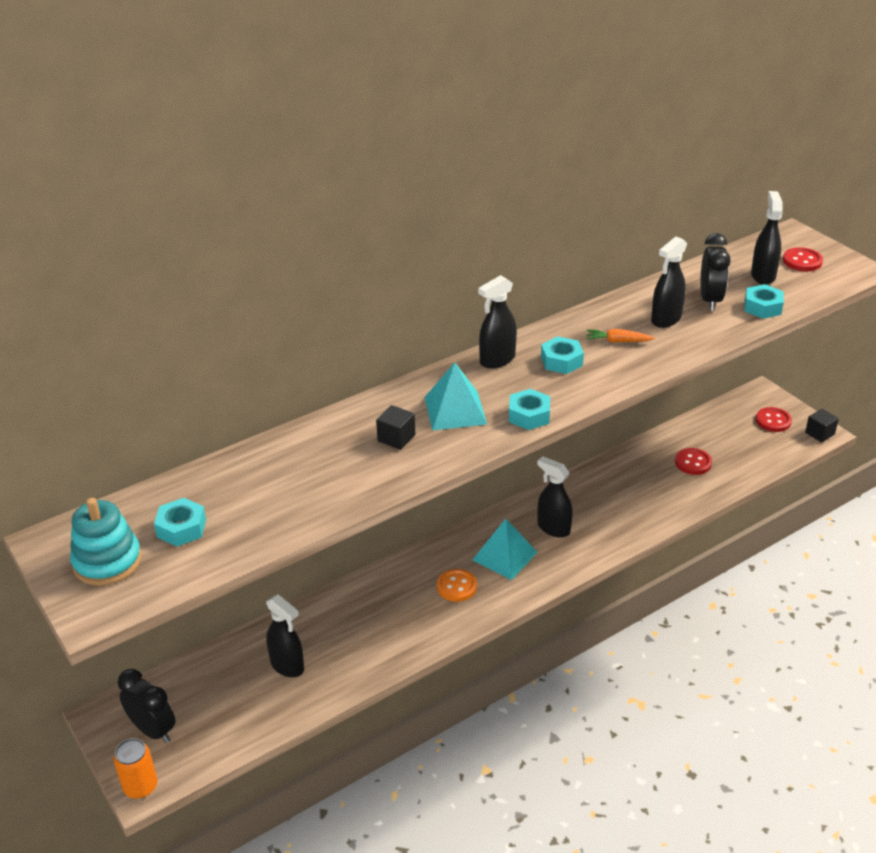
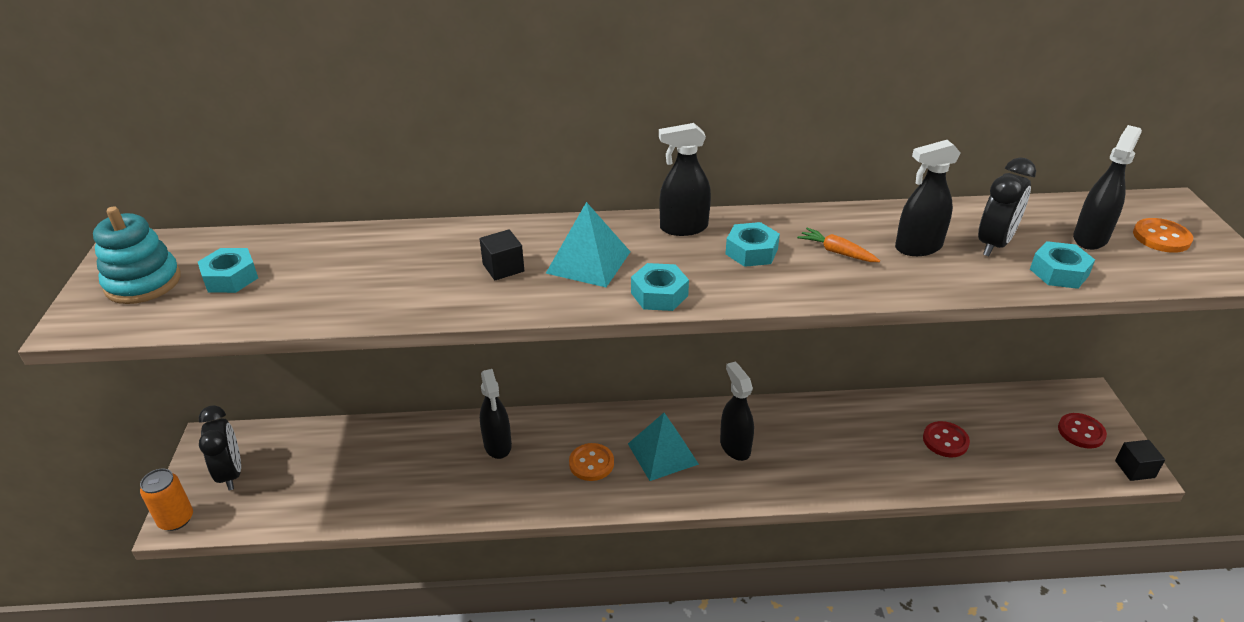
camera: 30 degrees right, 0 degrees up
(287, 666) = (381, 468): black spray bottle -> black spray bottle (497, 445)
(802, 261) = (1161, 237): red button -> orange button

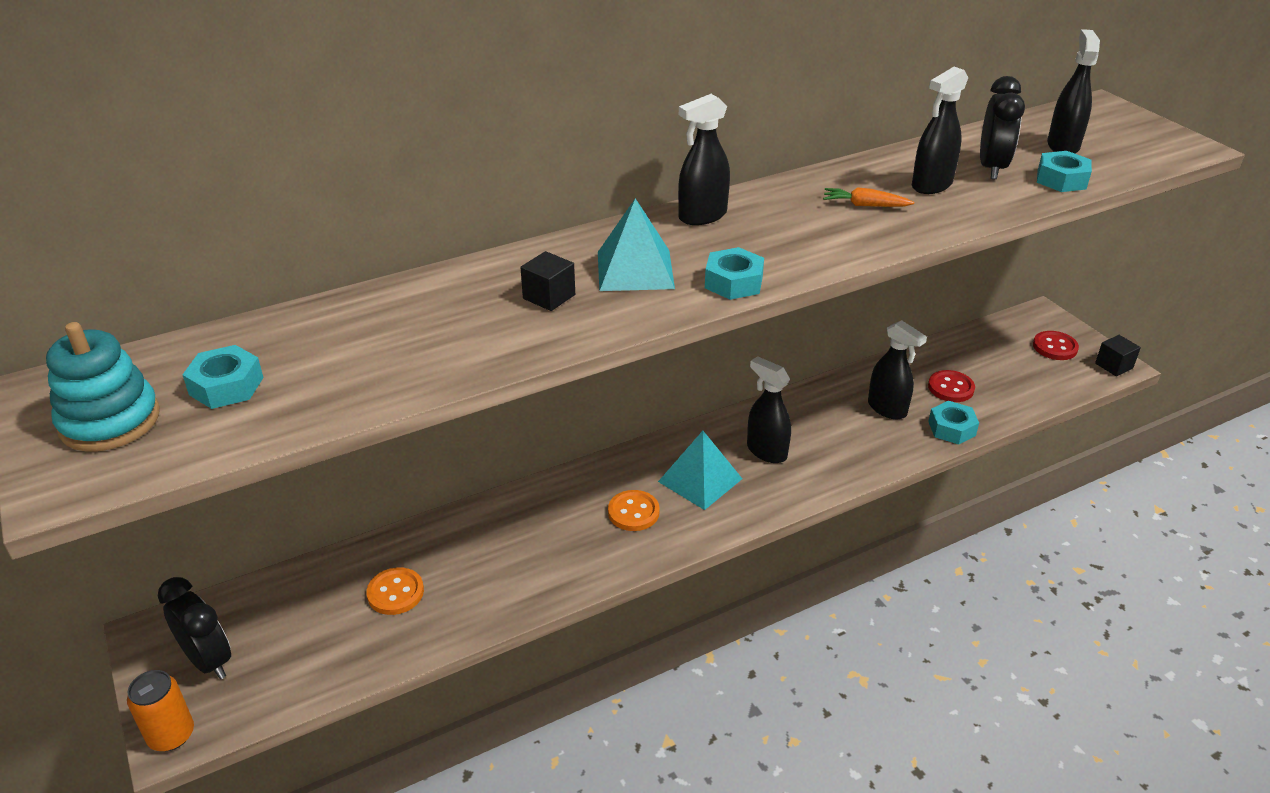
camera: 25 degrees left, 0 degrees up
(497, 445) = (519, 526): black spray bottle -> black spray bottle (887, 409)
(751, 252) = (787, 223): turquoise nut -> turquoise nut (951, 428)
(1161, 237) = (1115, 133): orange button -> orange button (395, 593)

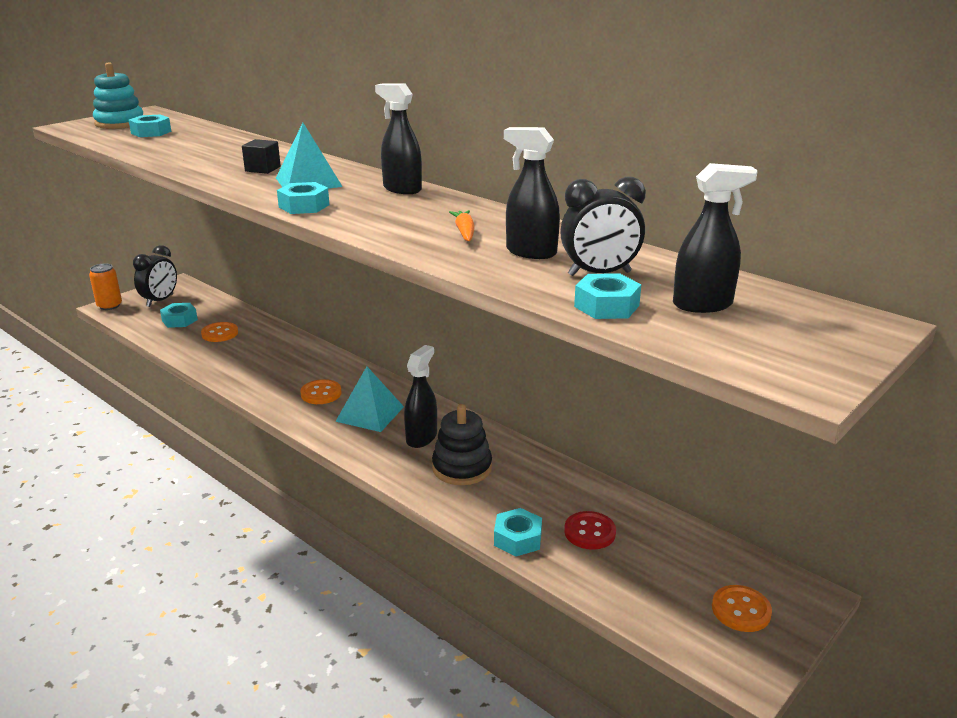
camera: 70 degrees right, 10 degrees down
(311, 638) = (179, 320): none -> turquoise nut
(831, 436) = (462, 468): none -> black stacking toy
(887, 409) = (524, 494): black spray bottle -> none
(1055, 347) = (741, 610): red button -> orange button
(1114, 366) = (744, 669): black cube -> none

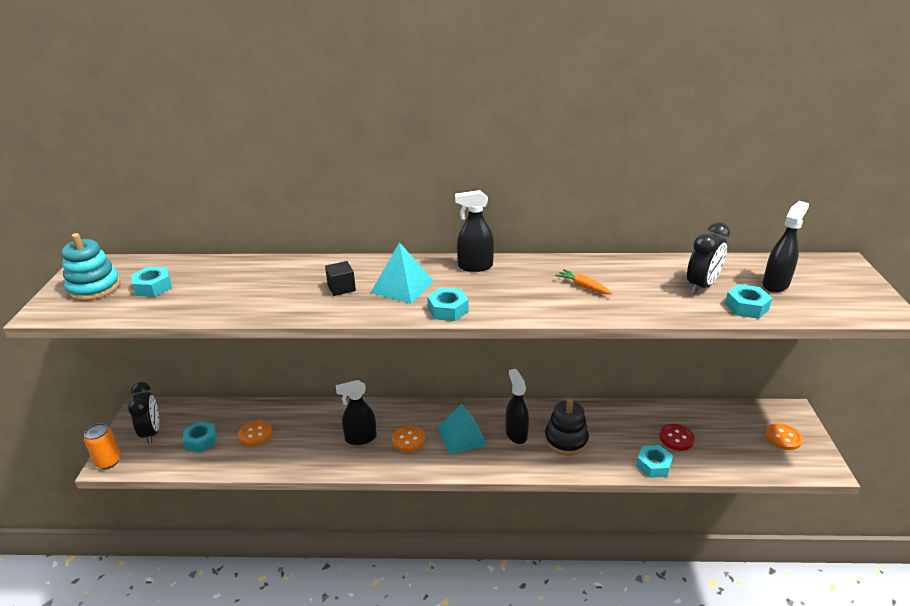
camera: 40 degrees left, 5 degrees up
(530, 252) = (644, 286): black spray bottle -> black spray bottle (360, 438)

